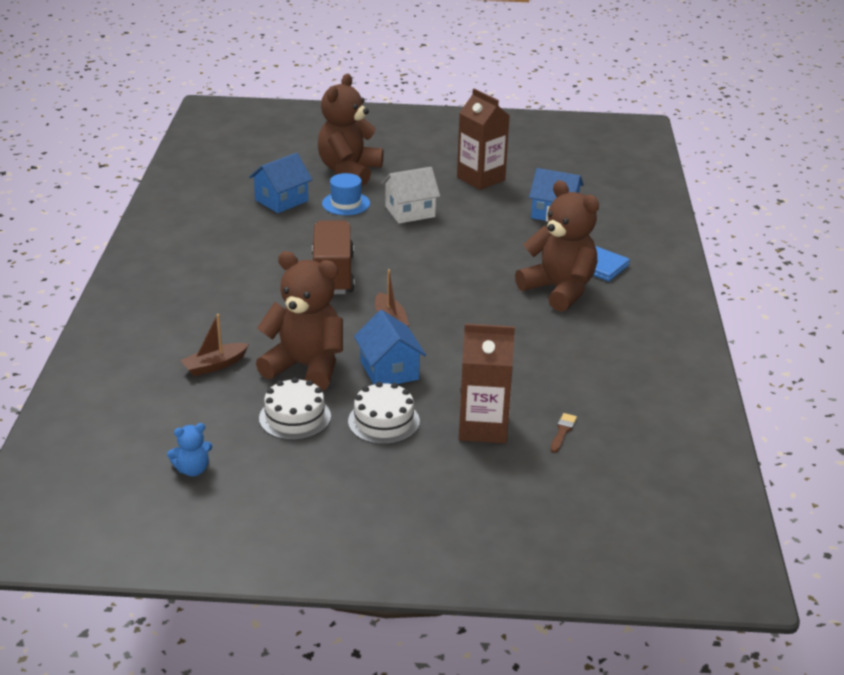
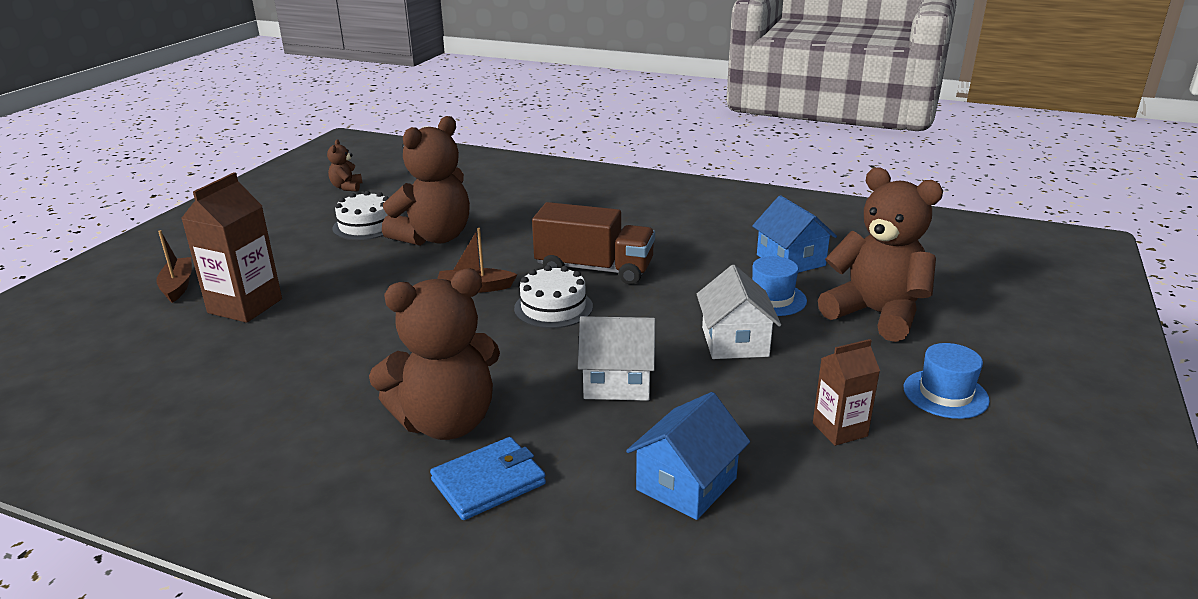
camera: 110 degrees right, 5 degrees down
(193, 469) = (347, 187): blue teddy bear -> brown teddy bear
(215, 365) = (473, 203): brown boat -> brown boat (178, 286)
(383, 421) = (315, 260): white cake -> white cake (553, 307)
(389, 370) = (387, 274): blue house -> none
(429, 153) = (945, 394): none -> blue hat
(480, 243) = (617, 382): none -> white house
(481, 179) = (839, 429): brown carton -> brown carton, size x0.61
(562, 431) = (180, 349): brown brush -> none

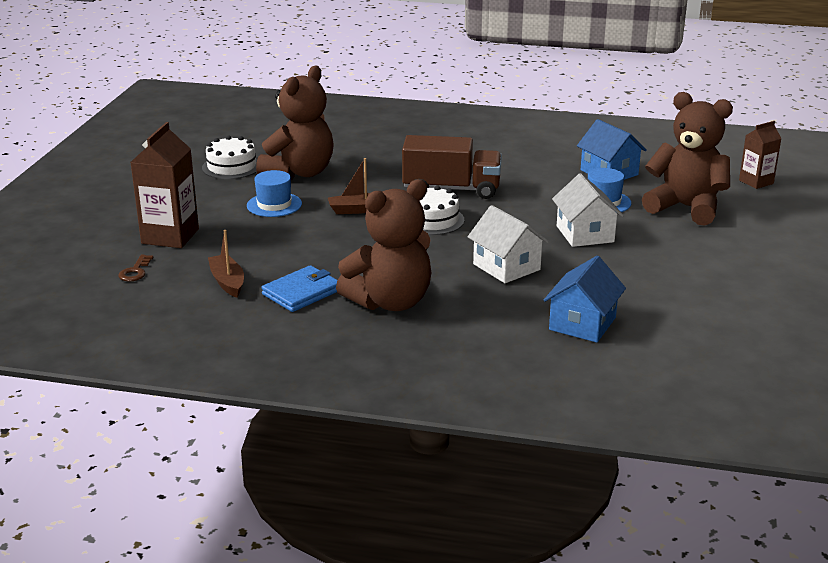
camera: 10 degrees left, 0 degrees up
(174, 350) = (135, 271): none -> brown key
(178, 286) = (97, 225): brown boat -> brown boat (227, 282)
(347, 187) = (190, 135): brown teddy bear -> none
(488, 482) = (442, 334): blue wallet -> blue wallet (302, 292)
(617, 382) = (506, 267): white house -> white house turned 60 degrees clockwise
(839, 429) = (678, 284): brown carton -> brown carton (756, 182)
(945, 394) = (747, 256): blue hat -> blue hat (274, 205)

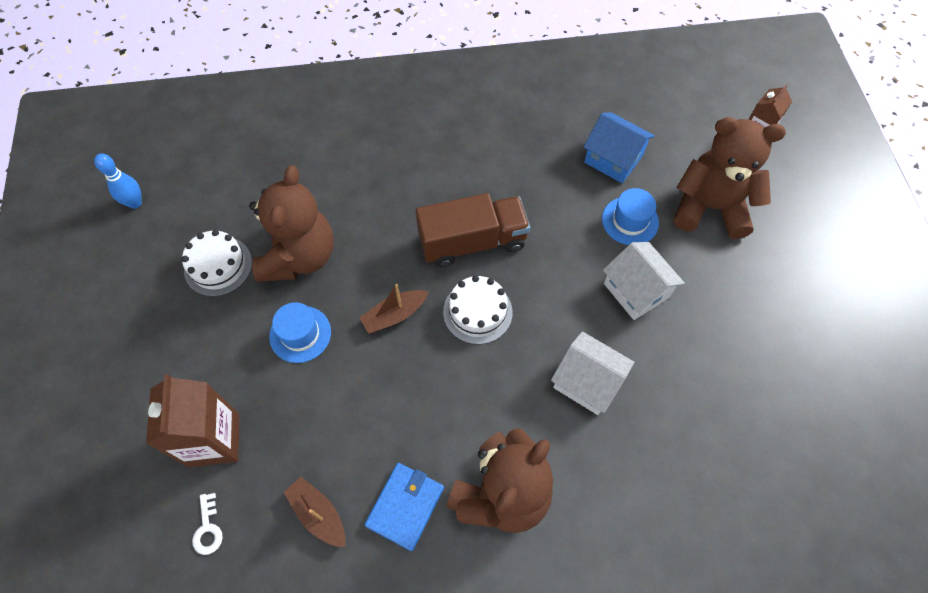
camera: 20 degrees left, 35 degrees up
(135, 271) = (208, 528): brown key -> white key
(188, 132) = (135, 203): none -> blue bowling pin
(582, 323) = (698, 466): blue house -> none

